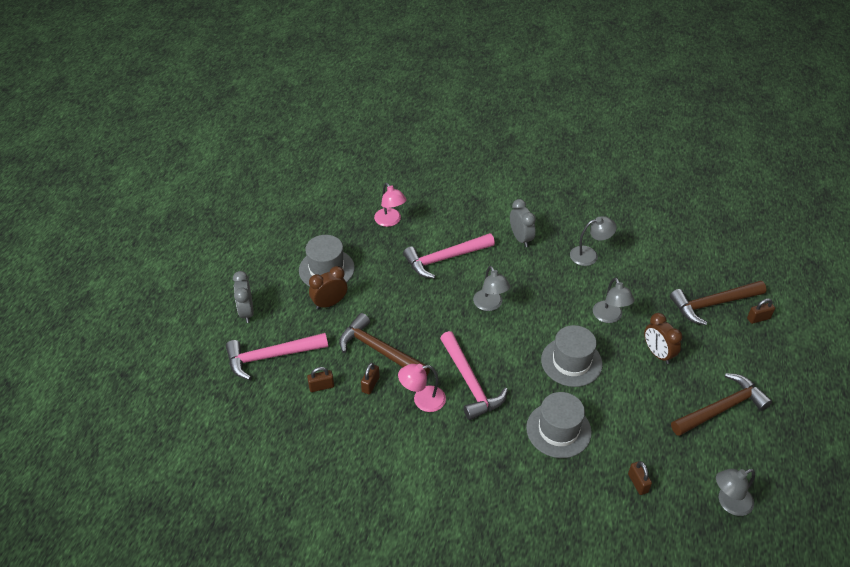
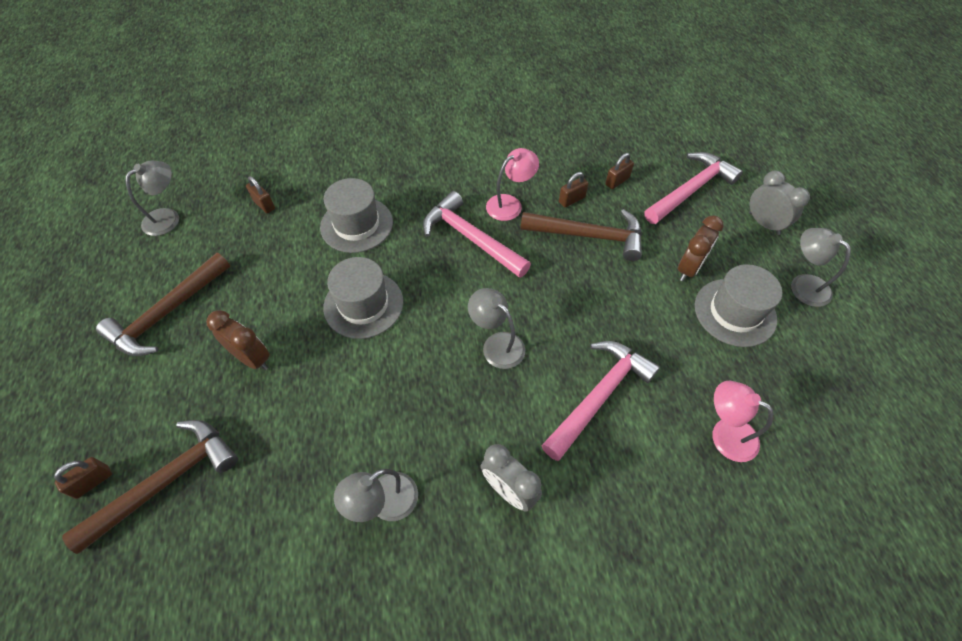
camera: 155 degrees right, 10 degrees up
(370, 384) = (572, 200): brown padlock -> brown padlock turned 60 degrees clockwise
(610, 317) = (327, 391): grey lamp -> grey lamp (802, 285)

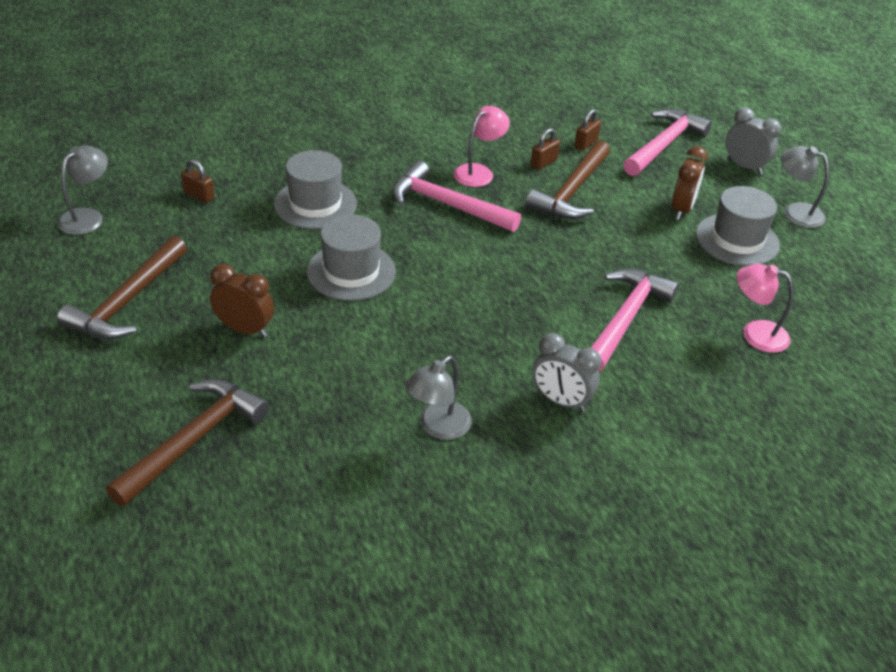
camera: 15 degrees left, 15 degrees down
(93, 482) = (108, 451): brown padlock -> none
(497, 344) = (507, 289): grey lamp -> none
(589, 236) = (572, 192): brown hammer -> brown hammer turned 120 degrees clockwise

